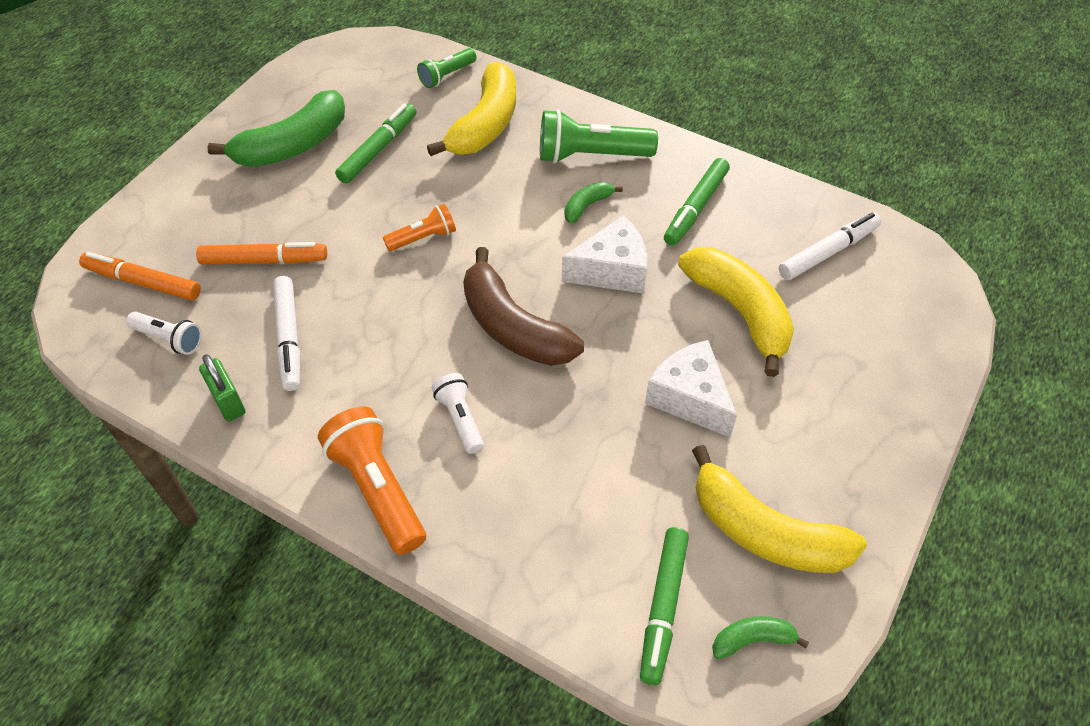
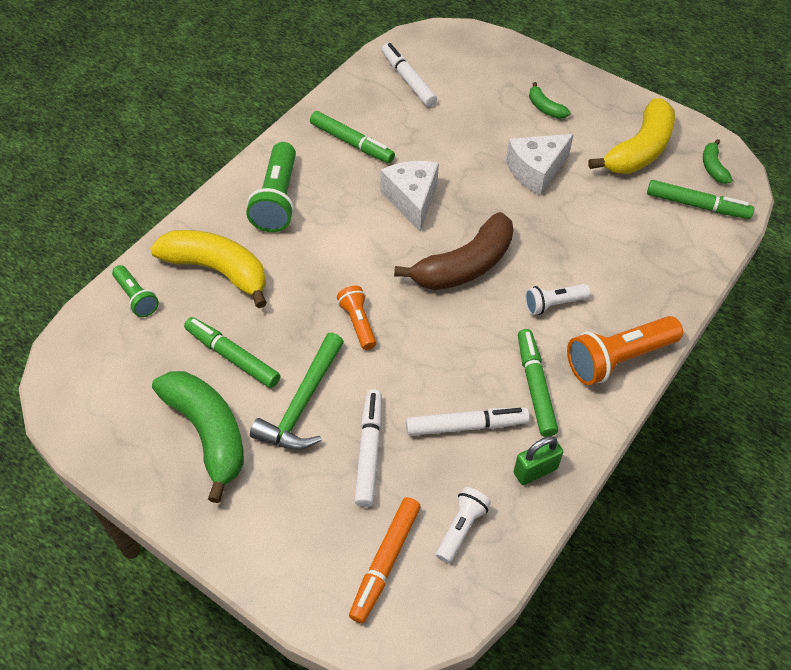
camera: 85 degrees left, 0 degrees up
(264, 260) = (369, 451): orange marker -> white marker
(323, 206) = (303, 403): none -> green hammer
(338, 400) = (535, 386): none -> green marker
(587, 206) = (338, 208): green banana -> green banana (545, 108)
(740, 312) = (460, 134): yellow banana -> none

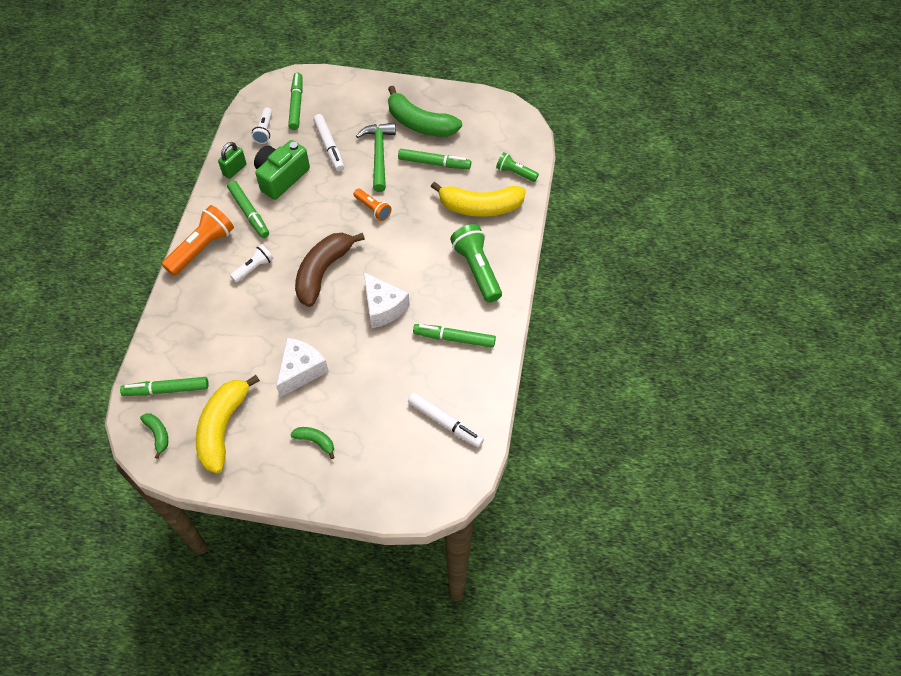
camera: 155 degrees right, 5 degrees up
(385, 562) = (296, 105): orange marker -> green marker
(466, 426) = (281, 177): white marker -> green camera

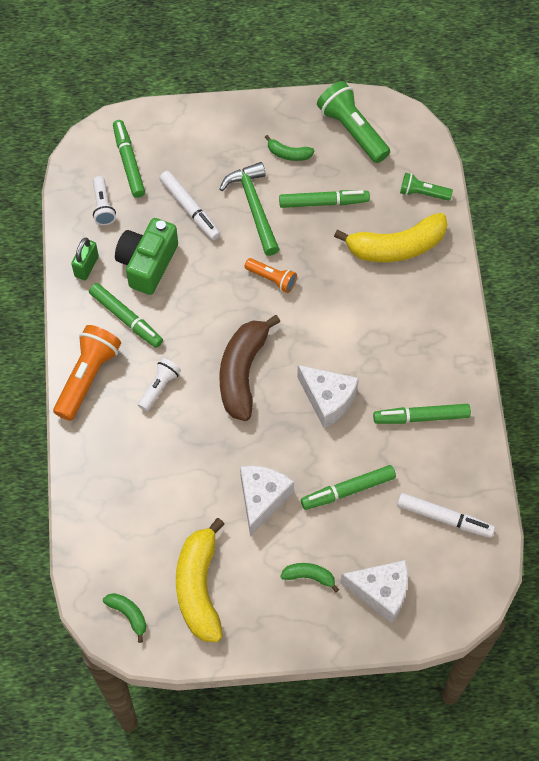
camera: 15 degrees left, 5 degrees up
(166, 390) = (116, 560): green marker -> green marker (348, 490)
(370, 469) = (381, 592): none -> white cheese
(420, 124) = (288, 154): green banana -> green banana, size x0.47
(477, 270) = (419, 327): green flashlight -> green flashlight (352, 130)

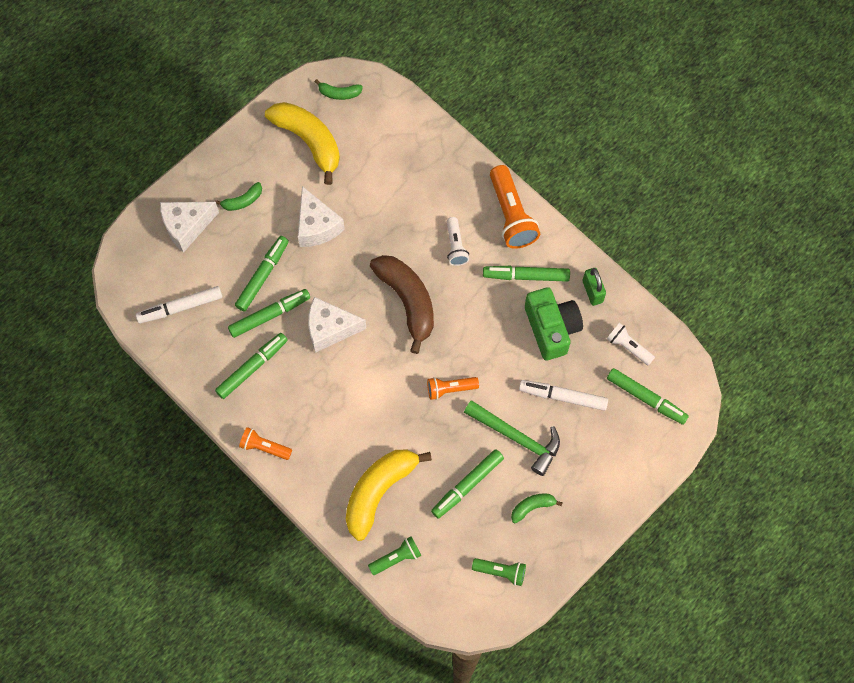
camera: 140 degrees right, 5 degrees up
(352, 130) = (500, 572): green flashlight -> green flashlight, size x0.57
(370, 450) = (270, 315): none -> green marker
(461, 345) = (264, 447): none -> orange flashlight

